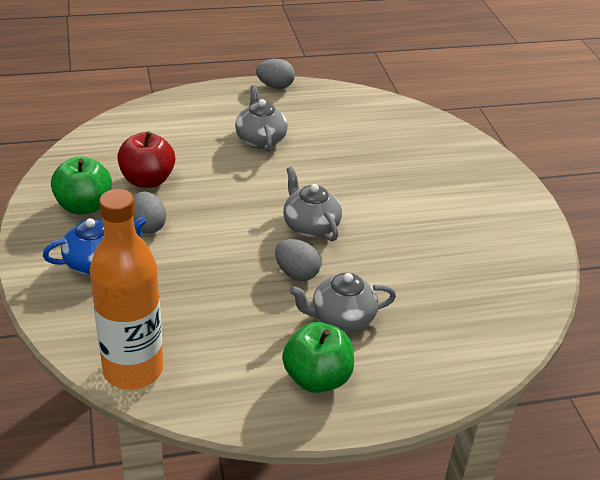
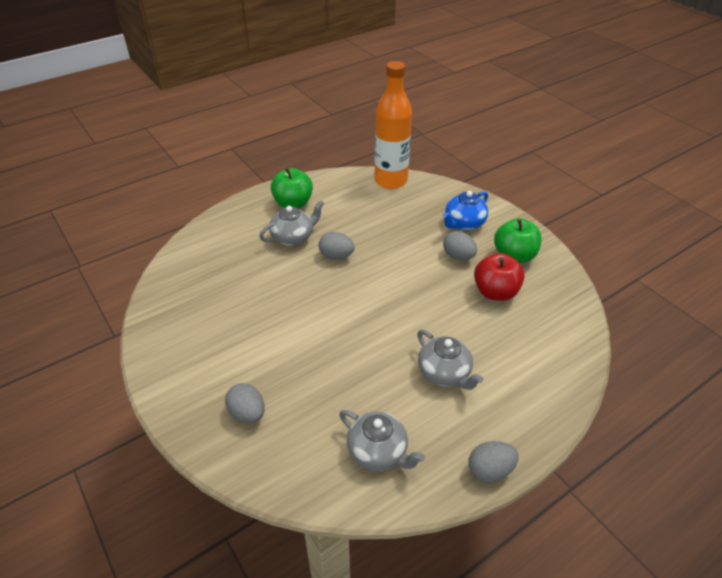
camera: 160 degrees right, 5 degrees up
(310, 226) = (346, 295): grey teapot -> grey teapot (378, 452)
(449, 164) = (247, 413): none -> grey egg

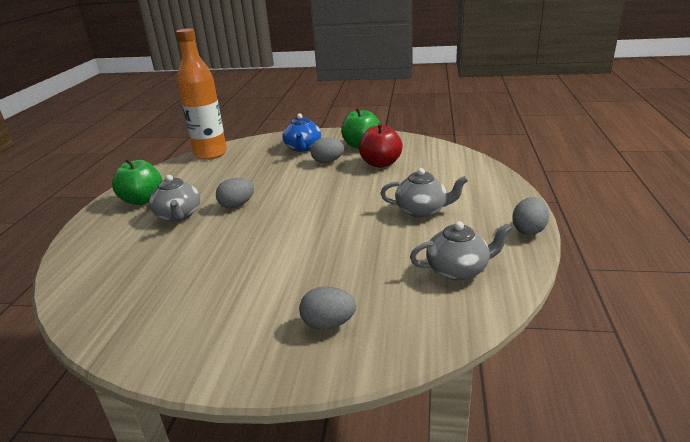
camera: 45 degrees left, 15 degrees down
(293, 237) = (178, 215): grey teapot -> grey teapot turned 150 degrees clockwise

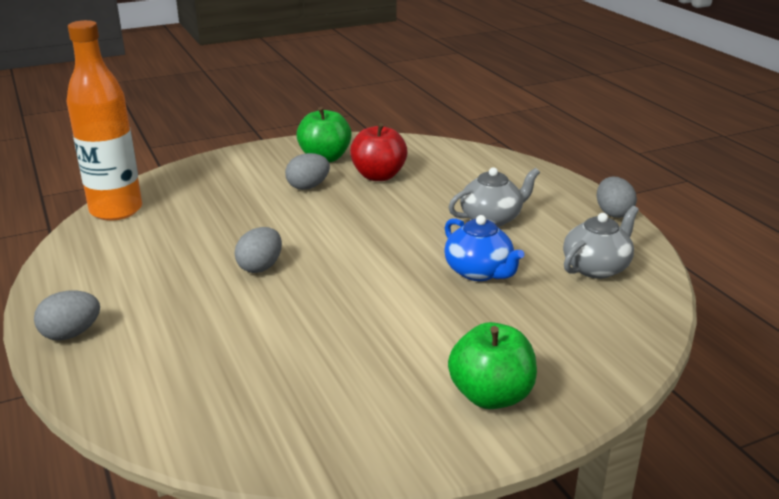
camera: 35 degrees left, 0 degrees up
(143, 200) = (102, 296): green apple -> green apple (491, 396)
(178, 215) = (193, 300): grey teapot -> none
(303, 148) = (248, 175): blue teapot -> blue teapot (479, 272)
(328, 324) = (542, 355): grey egg -> grey egg (71, 334)

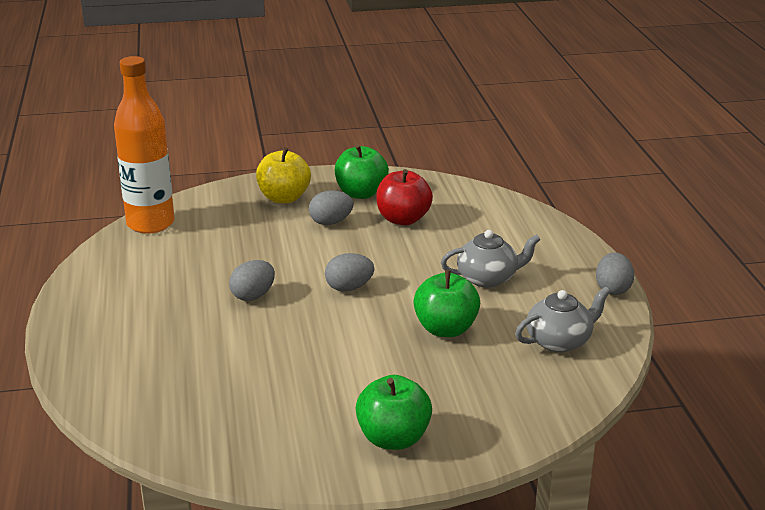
camera: 15 degrees right, 0 degrees up
(71, 334) = (78, 332): grey egg -> grey egg (349, 288)
(249, 170) = (284, 198): none -> yellow apple
(479, 272) = (445, 329): blue teapot -> green apple

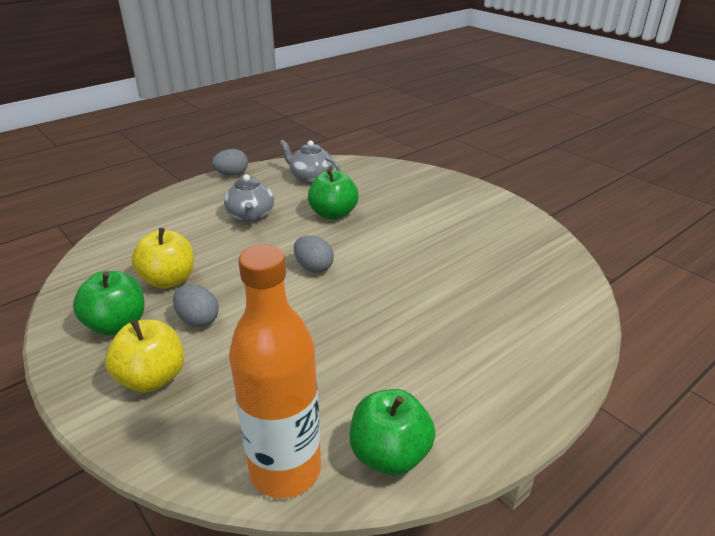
camera: 120 degrees left, 5 degrees up
(253, 296) = (370, 310): grey egg -> none
(393, 438) = (460, 200): green apple -> green apple (390, 454)
(403, 219) = (169, 280): red apple -> yellow apple
(488, 278) = (250, 216): grey teapot -> grey teapot turned 150 degrees counterclockwise

